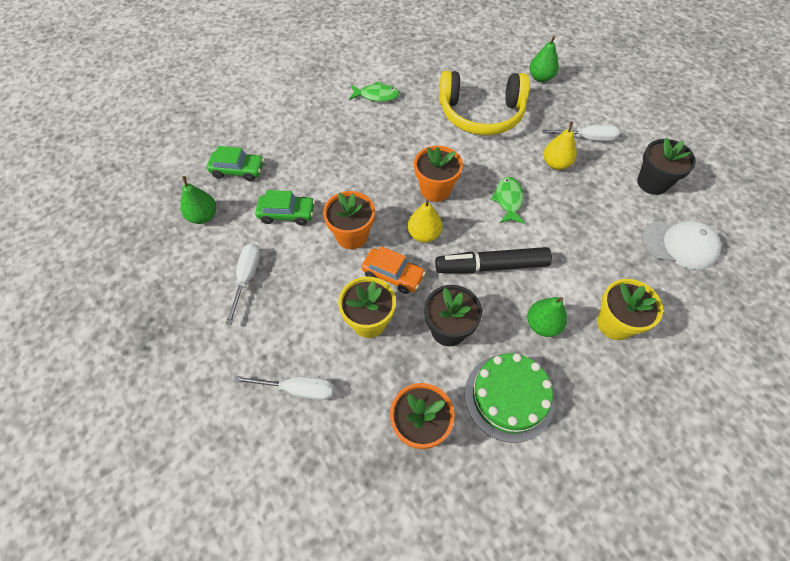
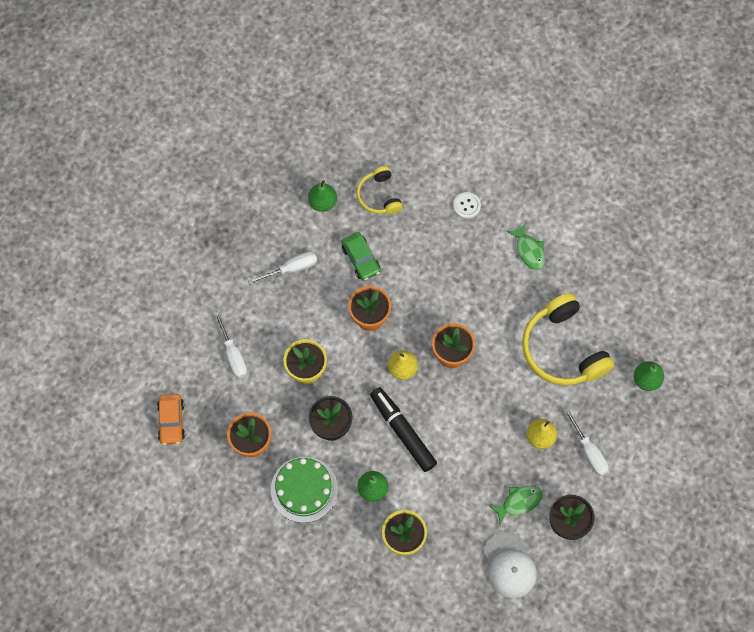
camera: 60 degrees right, 10 degrees up
(238, 170) = (379, 196): green car -> yellow headphones
(303, 115) = (466, 206): none -> white button
(393, 275) = (353, 366): orange car -> orange car (171, 421)
(508, 200) = (475, 416): green fish -> green fish (518, 502)

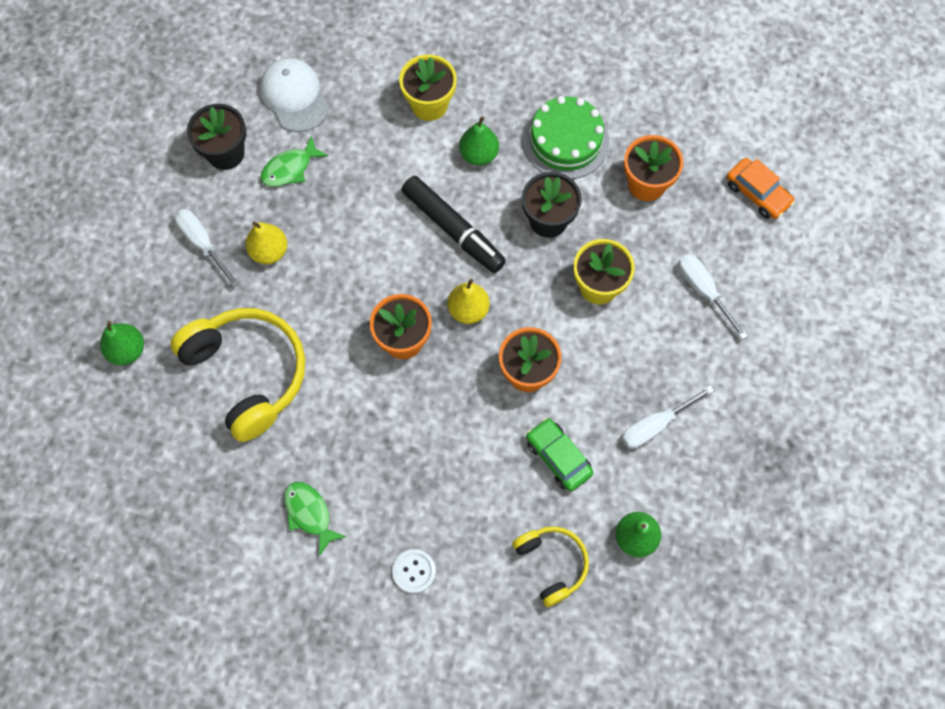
camera: 170 degrees right, 0 degrees up
(171, 421) = (757, 193): orange car -> orange car turned 150 degrees clockwise

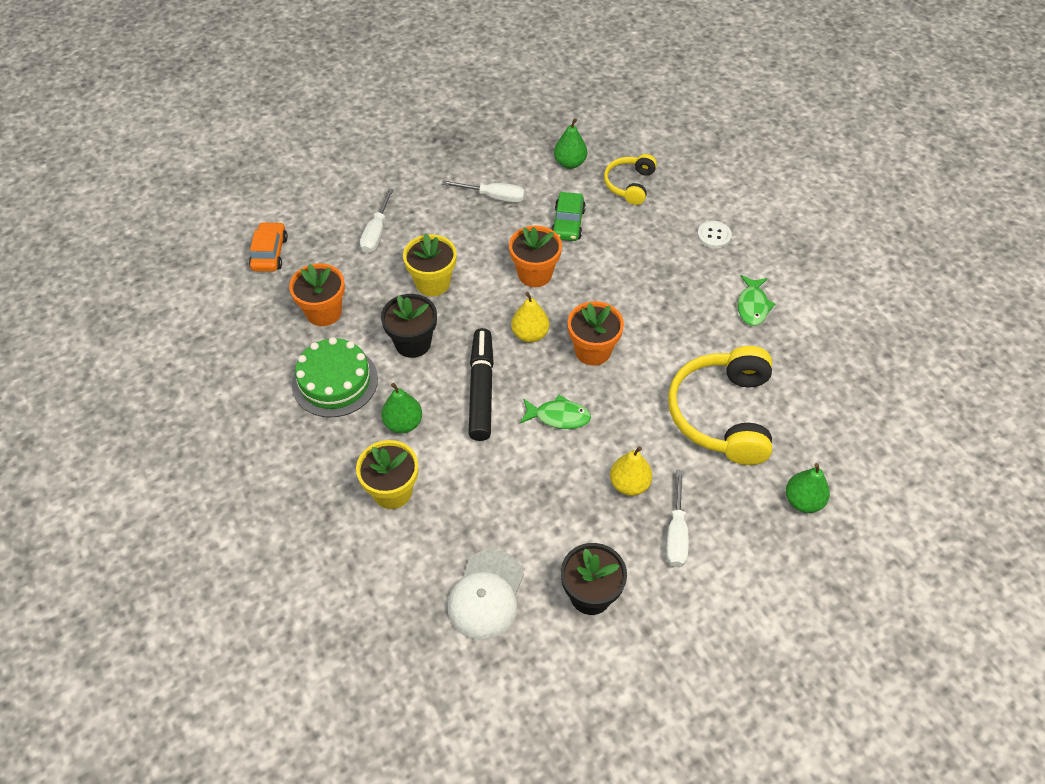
camera: 135 degrees left, 15 degrees down
(290, 168) = (551, 535): green fish -> green fish (558, 416)

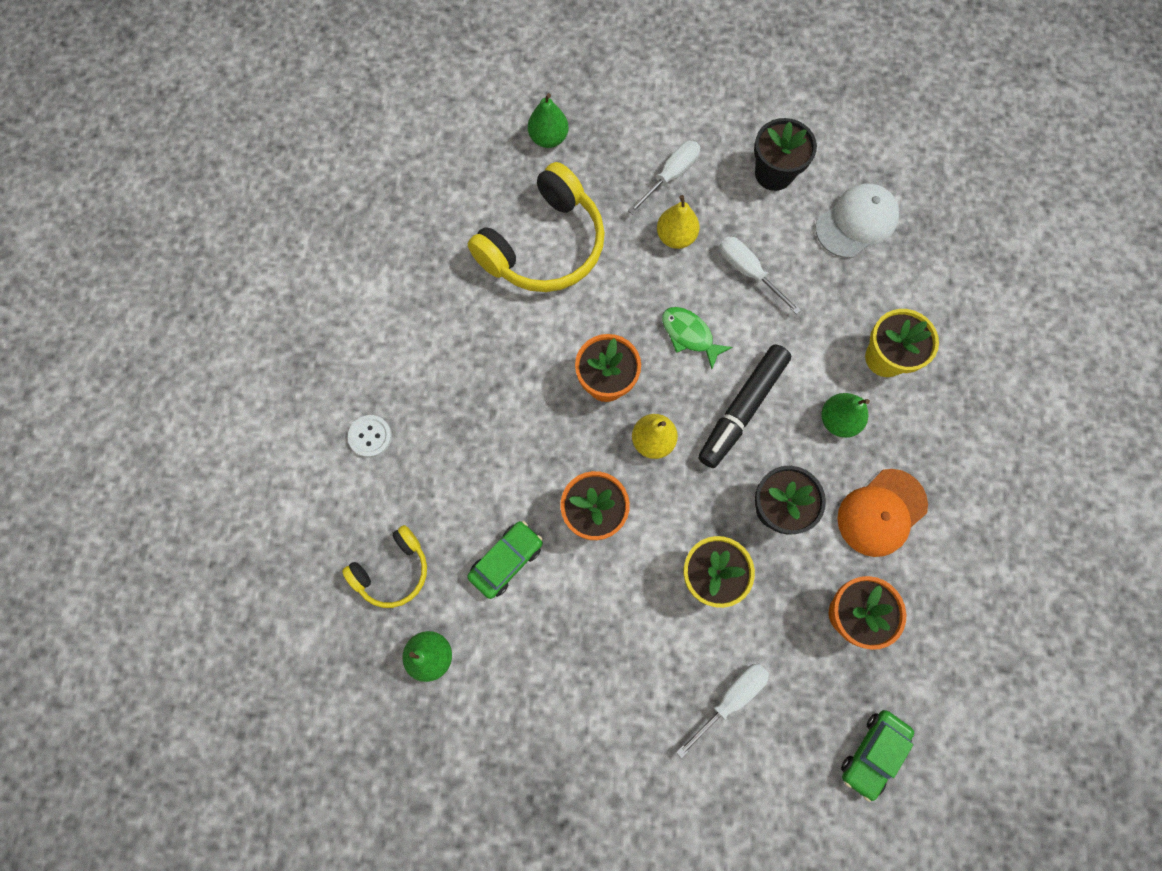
camera: 145 degrees left, 20 degrees up
(269, 253) = (873, 753): orange car -> green car
(335, 381) = (881, 512): green cake -> orange cap
(494, 197) = (558, 662): white screwdriver -> white screwdriver (748, 272)
(752, 306) = (414, 330): green fish -> none

